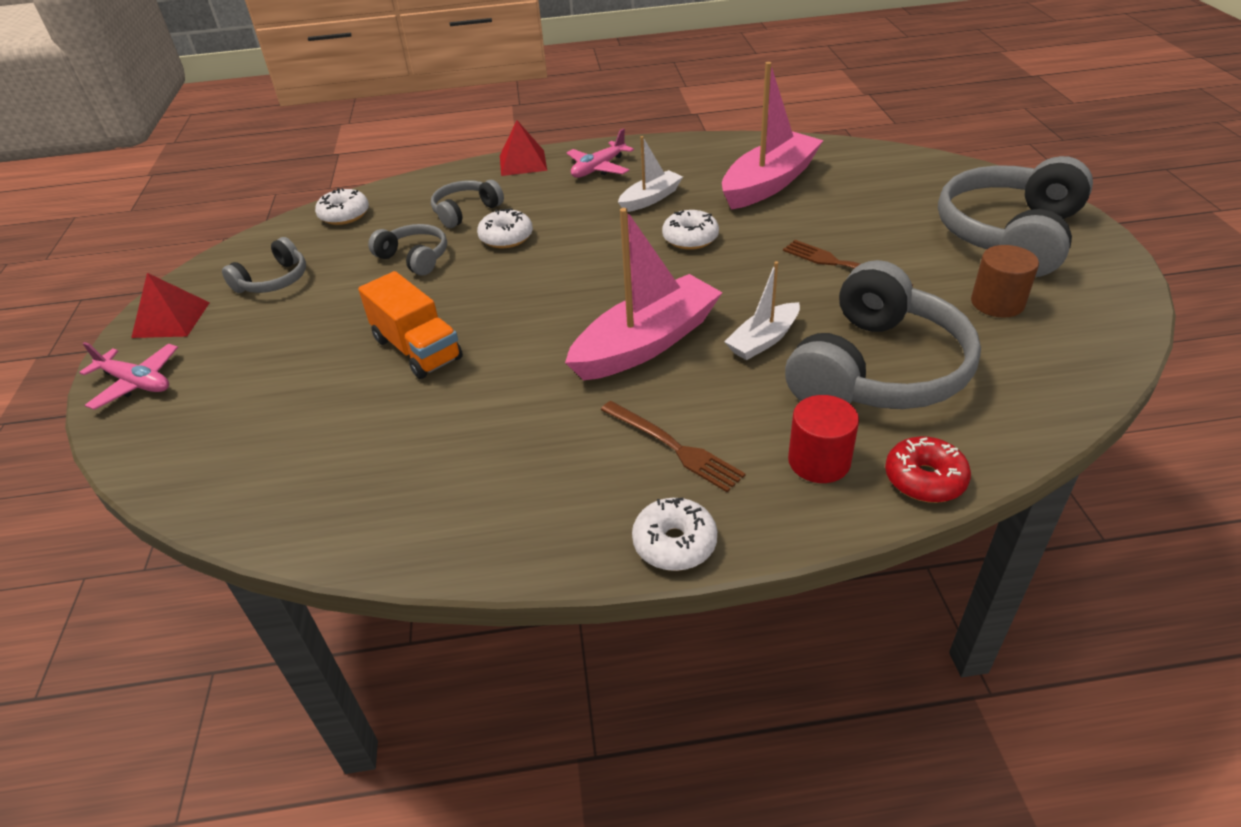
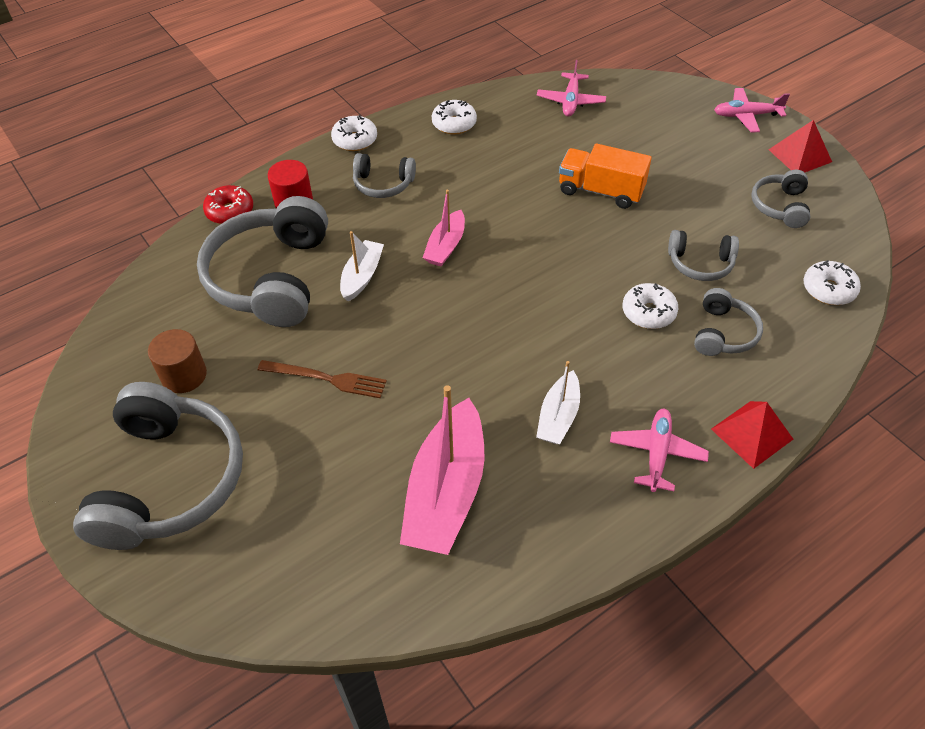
camera: 150 degrees right, 10 degrees up
(296, 490) = (570, 101): none -> pink plane
(646, 343) = (446, 246): pink boat -> pink boat, size x0.54
(673, 447) = (383, 184): brown fork -> grey headphones
(690, 238) = (480, 368): white donut -> white donut (454, 124)

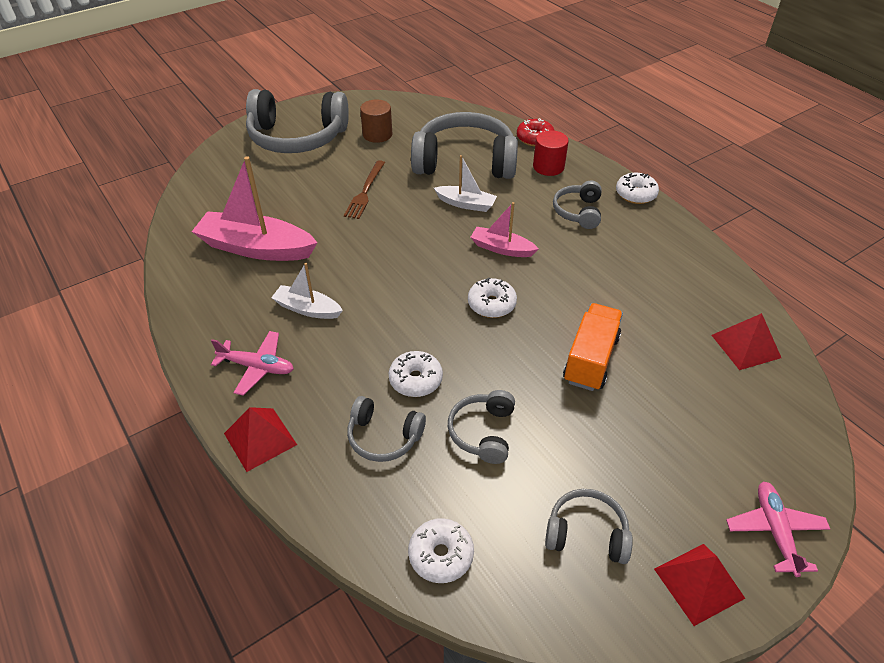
camera: 90 degrees right, 5 degrees down
(454, 124) = (677, 254): white donut -> white donut (491, 304)
(570, 101) = (745, 346): pink plane -> red pyramid

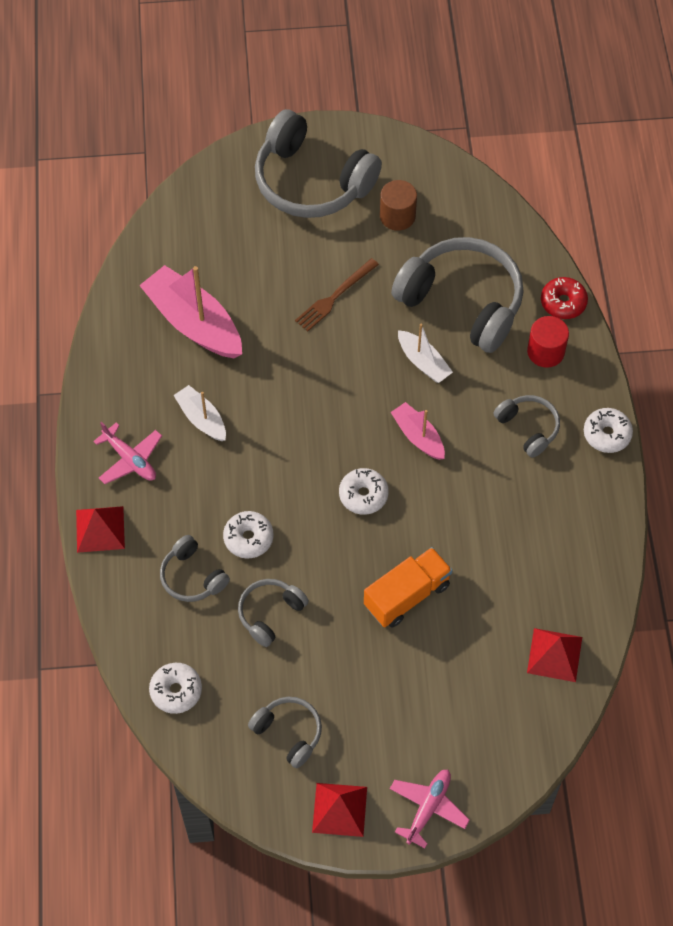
camera: 30 degrees right, 15 degrees up
(578, 212) = (528, 428): grey headphones -> grey headphones turned 105 degrees clockwise

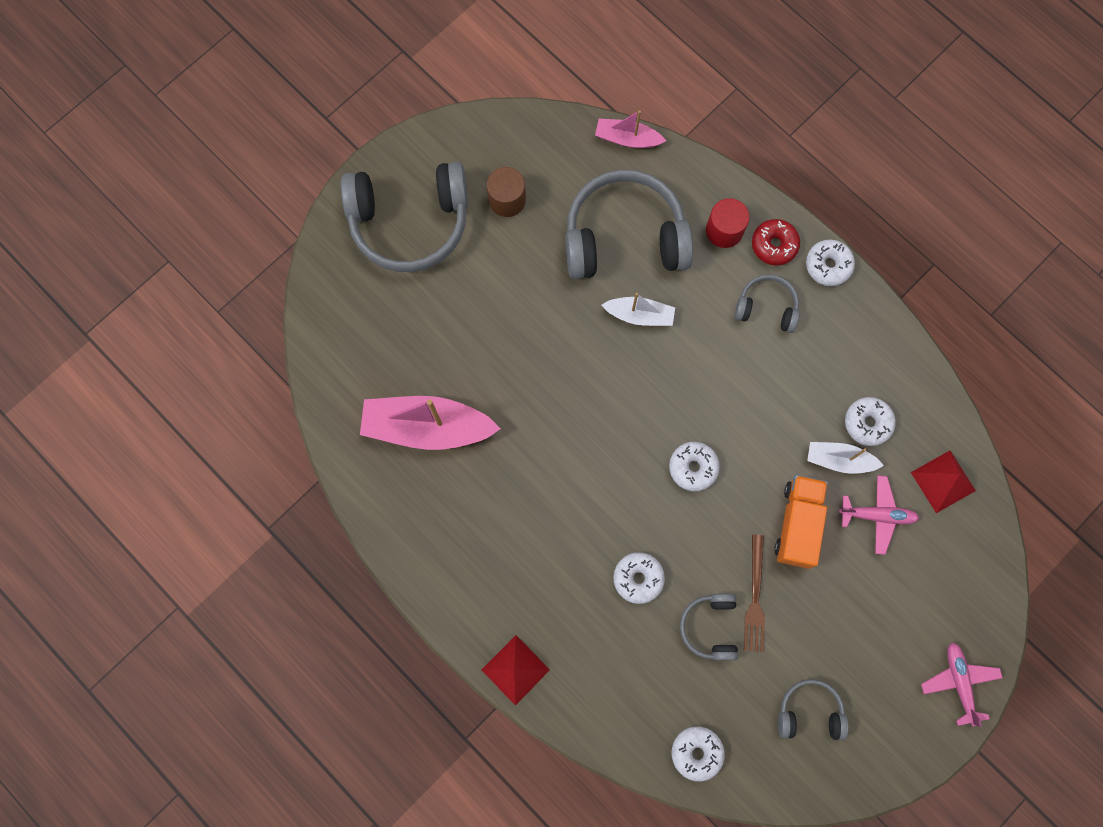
camera: 40 degrees left, 15 degrees up
(130, 459) = (484, 590): pink plane -> pink plane (877, 515)
(192, 577) = (624, 648): grey headphones -> none
(201, 418) = (510, 507): white boat -> white boat (839, 460)
(335, 296) = (520, 312): brown fork -> brown fork (755, 597)
(339, 809) = (898, 740): red pyramid -> none
(418, 436) = (690, 383): pink boat -> pink boat (627, 139)
(532, 567) = (867, 423): none -> white donut
(563, 302) = (701, 176): red donut -> red donut (774, 245)

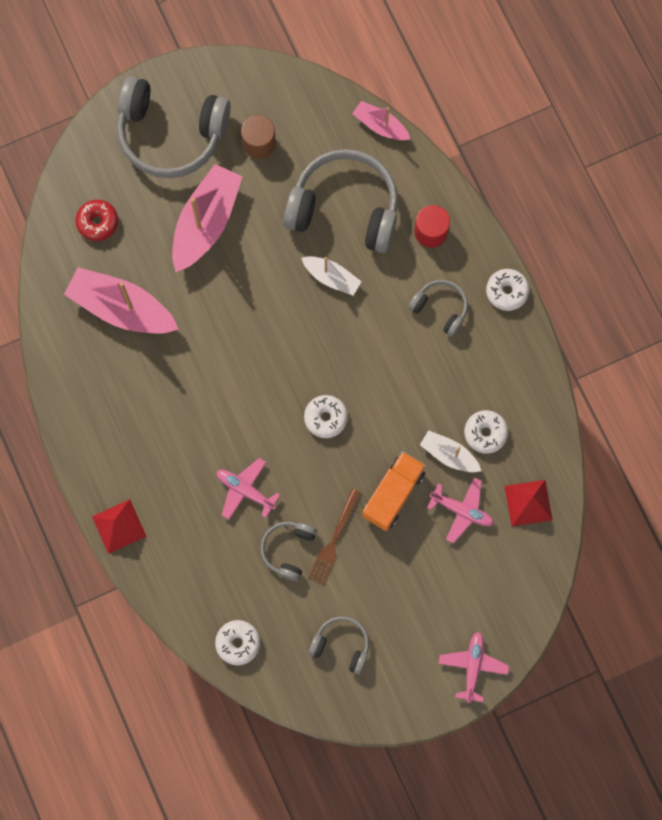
camera: 20 degrees right, 0 degrees up
(483, 303) = (206, 222): none -> pink boat
(638, 578) = (245, 490): white donut -> pink plane
(774, 245) = (468, 258): red donut -> red donut (97, 222)

